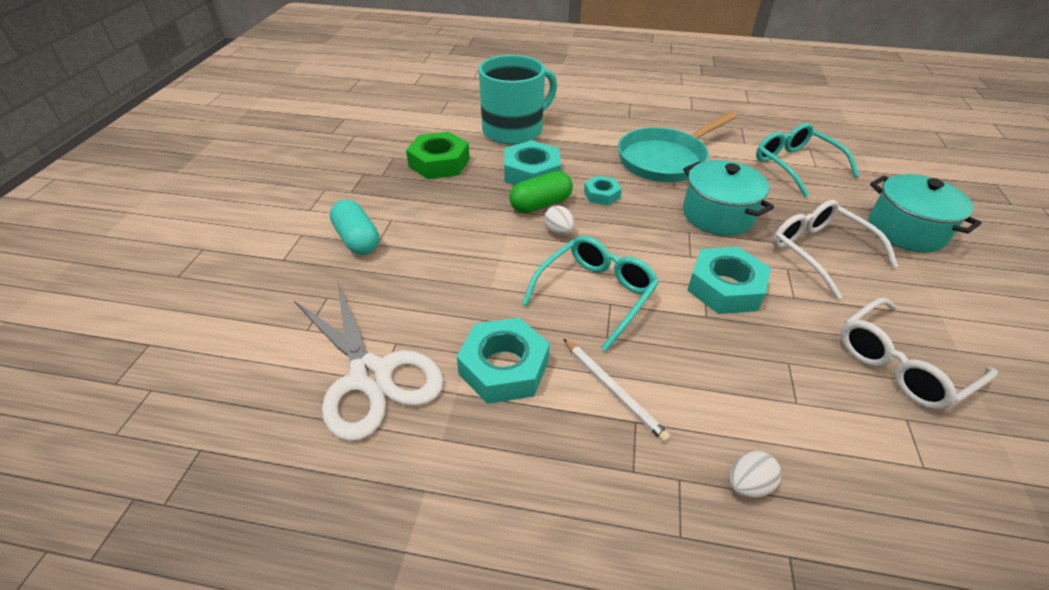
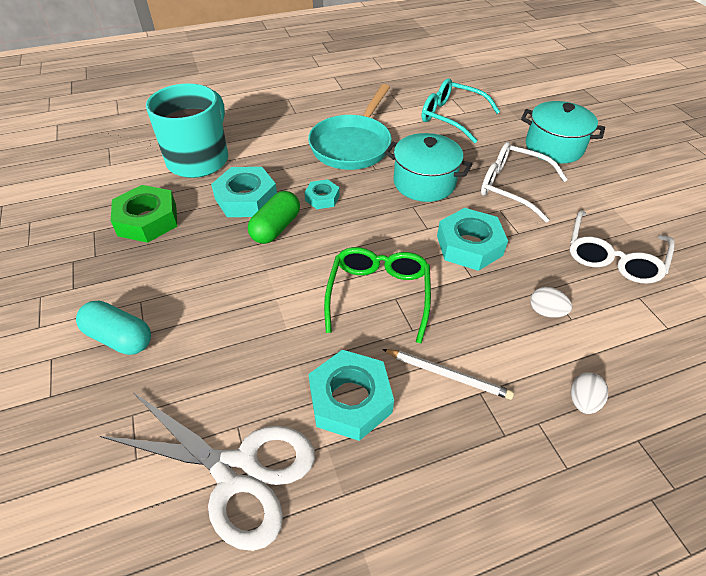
camera: 30 degrees left, 5 degrees up
(559, 232) = (310, 249): white egg -> white egg (546, 311)
(595, 294) = (378, 295): turquoise glasses -> green glasses

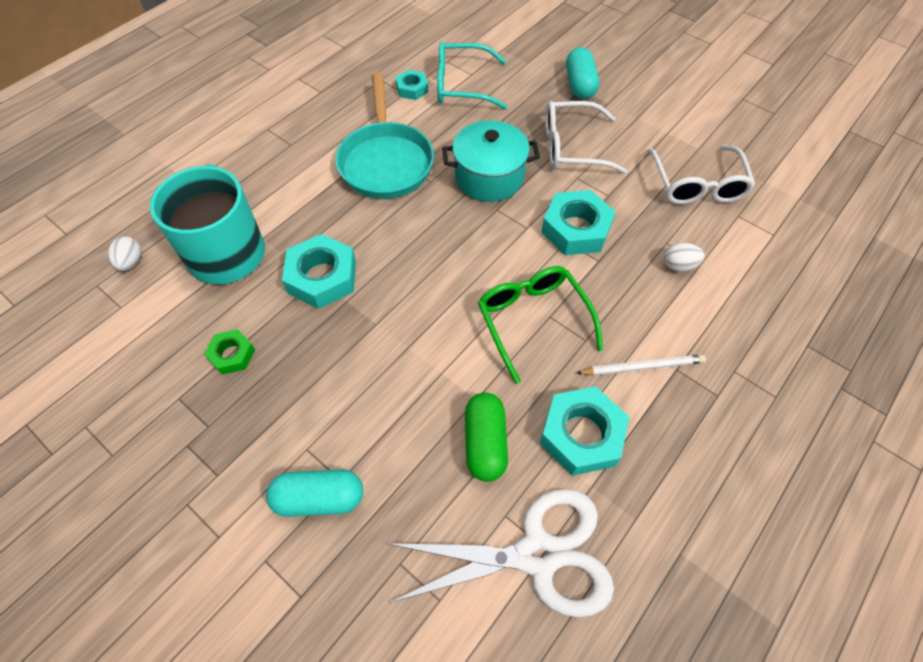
camera: 30 degrees left, 10 degrees up
(147, 220) = (232, 355): green nut -> green nut, size x0.56
(276, 228) = (381, 296): green capsule -> green capsule (485, 442)
(322, 198) = (402, 240): turquoise nut -> turquoise nut (412, 89)
(554, 147) = (580, 85): turquoise pot -> turquoise capsule
(582, 401) = (753, 334): white egg -> white egg (131, 262)

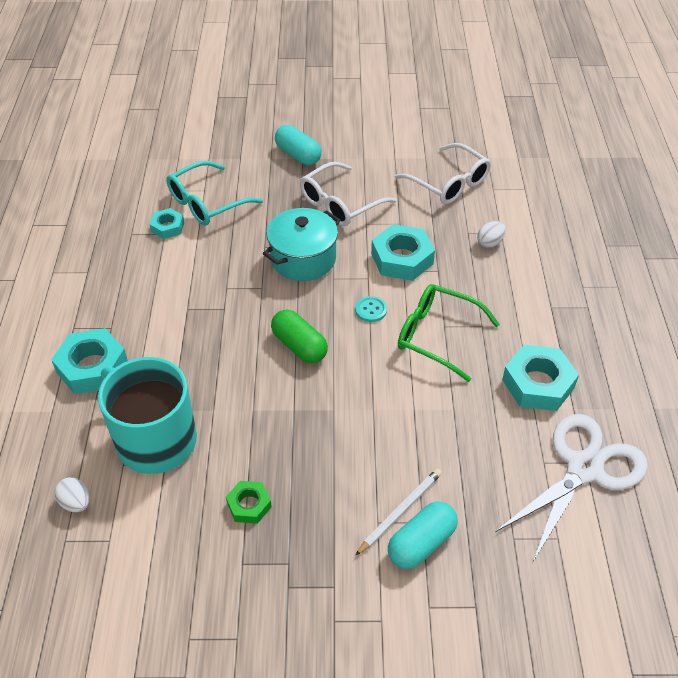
camera: 40 degrees left, 10 degrees down
(322, 277) = (256, 406): turquoise nut -> turquoise nut (92, 367)
(386, 162) = (210, 294): turquoise pan -> none
(485, 442) = (487, 430): green capsule -> green capsule (299, 346)
(499, 258) = (371, 310): none -> turquoise button
(642, 367) = (531, 319): white pencil -> white pencil (400, 511)

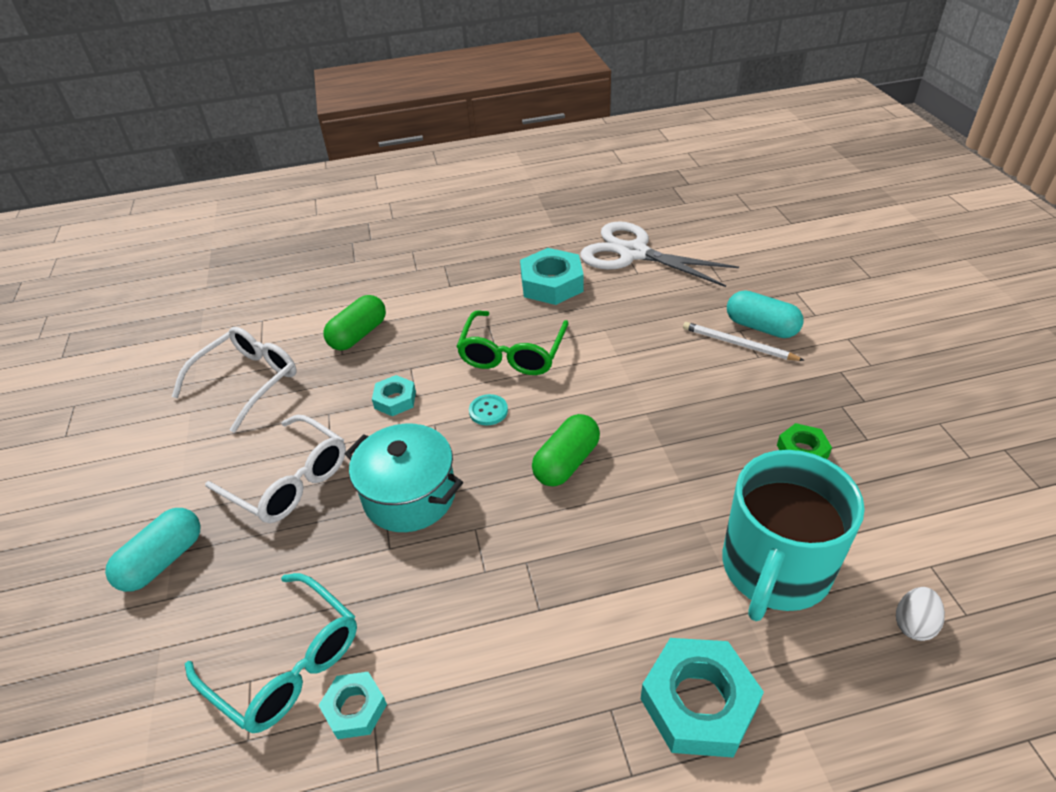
camera: 100 degrees left, 5 degrees down
(402, 259) = (395, 400): turquoise nut -> turquoise nut, size x0.56
(490, 243) = (358, 335): white egg -> green capsule

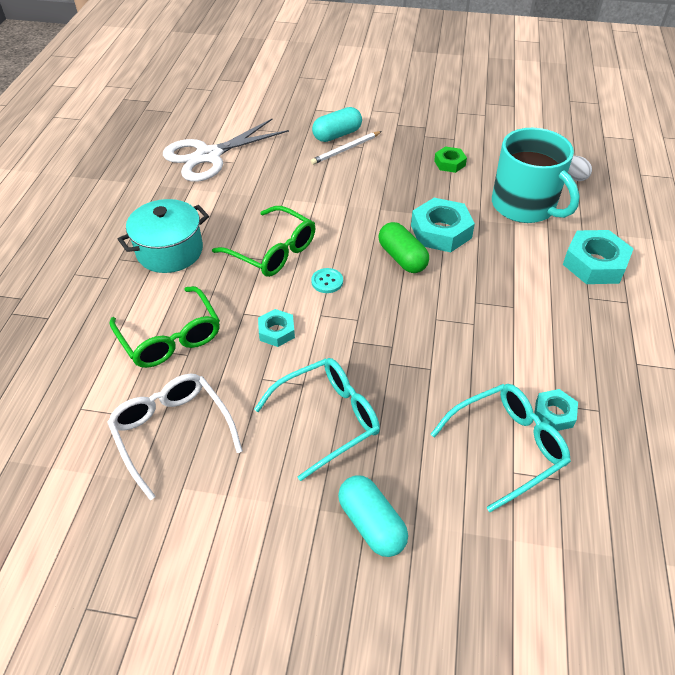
camera: 70 degrees left, 5 degrees up
(289, 480) = (327, 419): white glasses -> turquoise glasses
(358, 335) = (170, 337): green capsule -> green glasses
(410, 495) = (387, 346): turquoise pot -> turquoise pot (170, 251)
(551, 284) = (207, 206): turquoise nut -> turquoise nut (441, 231)

